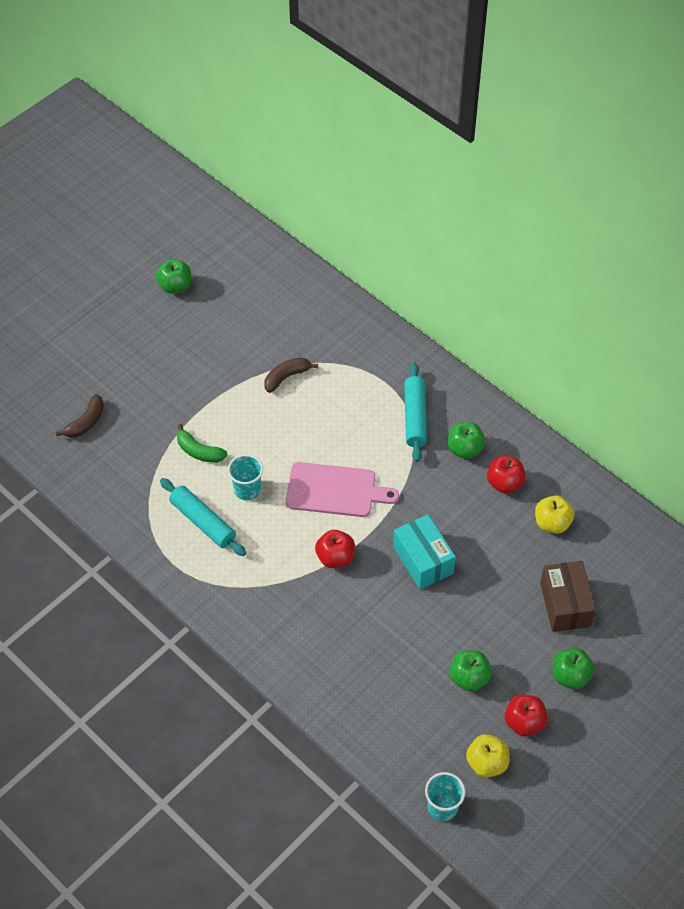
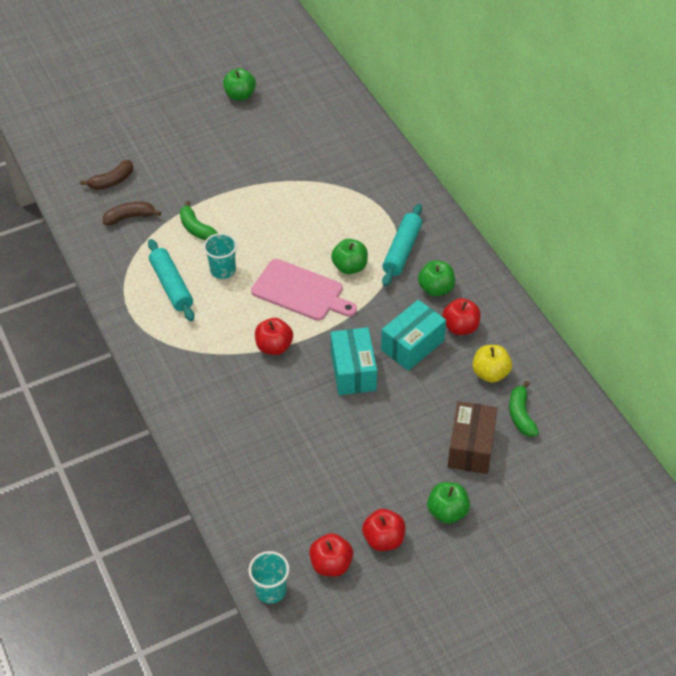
camera: 20 degrees right, 5 degrees down
(286, 377) = (301, 189): brown banana -> brown banana (130, 217)
(467, 516) = (412, 345): none -> turquoise box
(469, 678) = (349, 484): green apple -> green apple (350, 267)
(486, 763) = (331, 564): yellow apple -> red apple
(597, 557) = (521, 415): none -> green banana

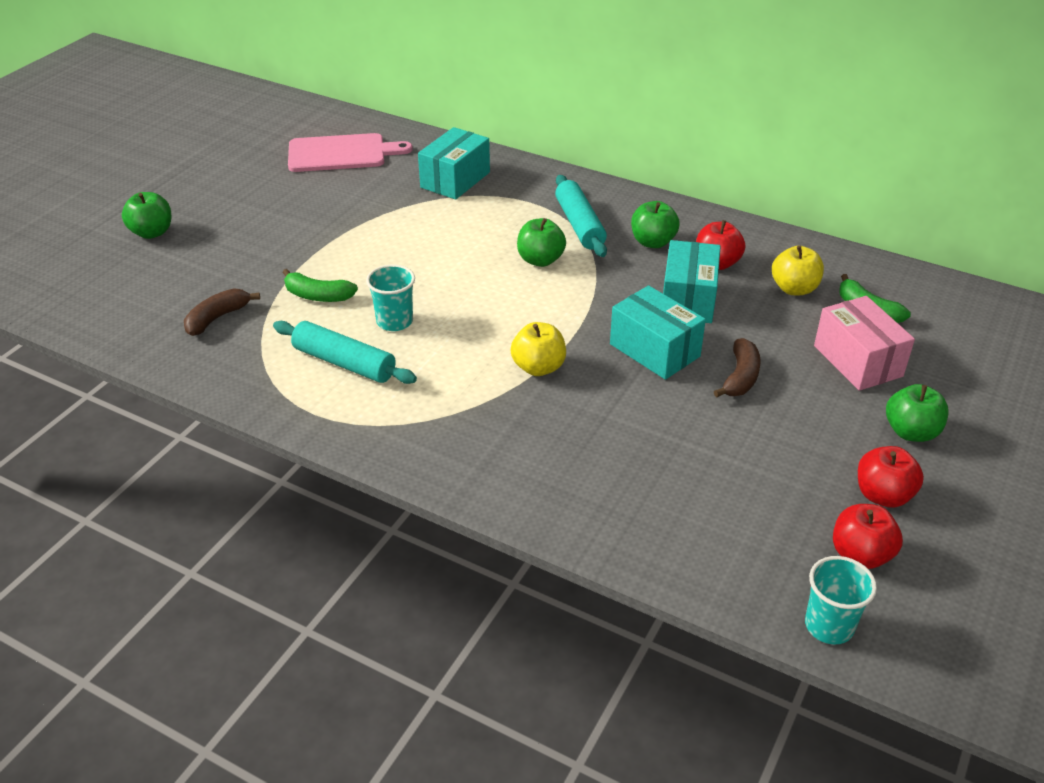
camera: 35 degrees left, 10 degrees down
(112, 181) = (156, 293): brown banana -> brown banana (740, 377)
(240, 95) = (246, 162): green apple -> green apple (152, 232)
(274, 347) = (538, 367): red apple -> yellow apple
(300, 291) = (510, 303): pink cutting board -> pink cutting board (341, 153)
(357, 172) = (455, 180): none -> turquoise box
(471, 447) = (858, 361): brown box -> pink box

